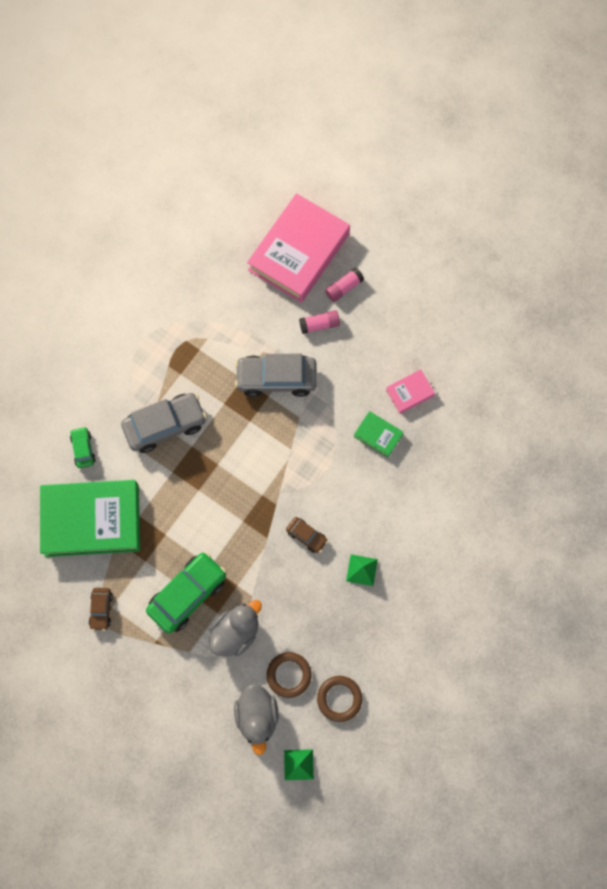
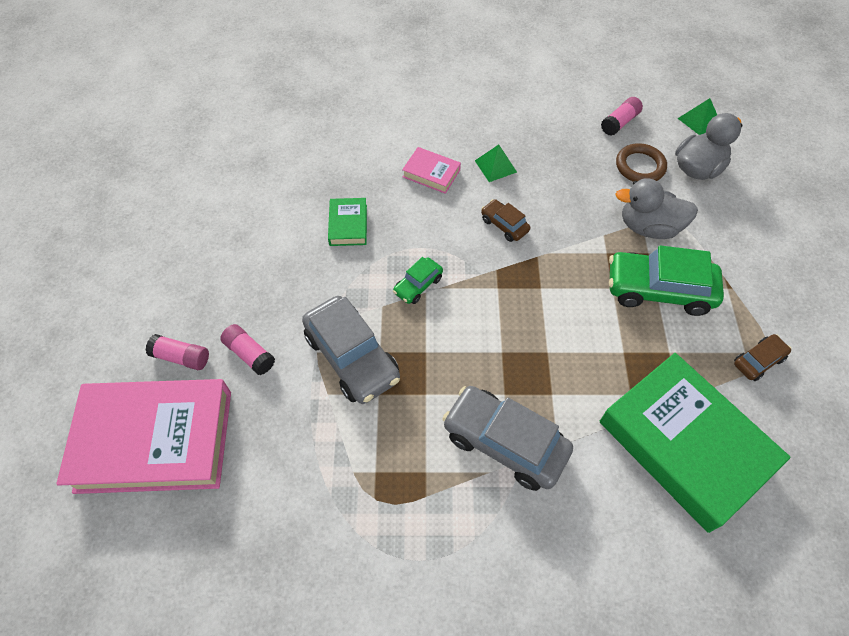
camera: 125 degrees left, 15 degrees down
(83, 449) = (617, 524): green car -> green car (418, 285)
(306, 536) = (504, 225): brown car -> brown car turned 45 degrees counterclockwise
(339, 698) = (619, 123): brown ring -> pink glue stick
(409, 393) = (279, 224): pink book -> pink book (431, 173)

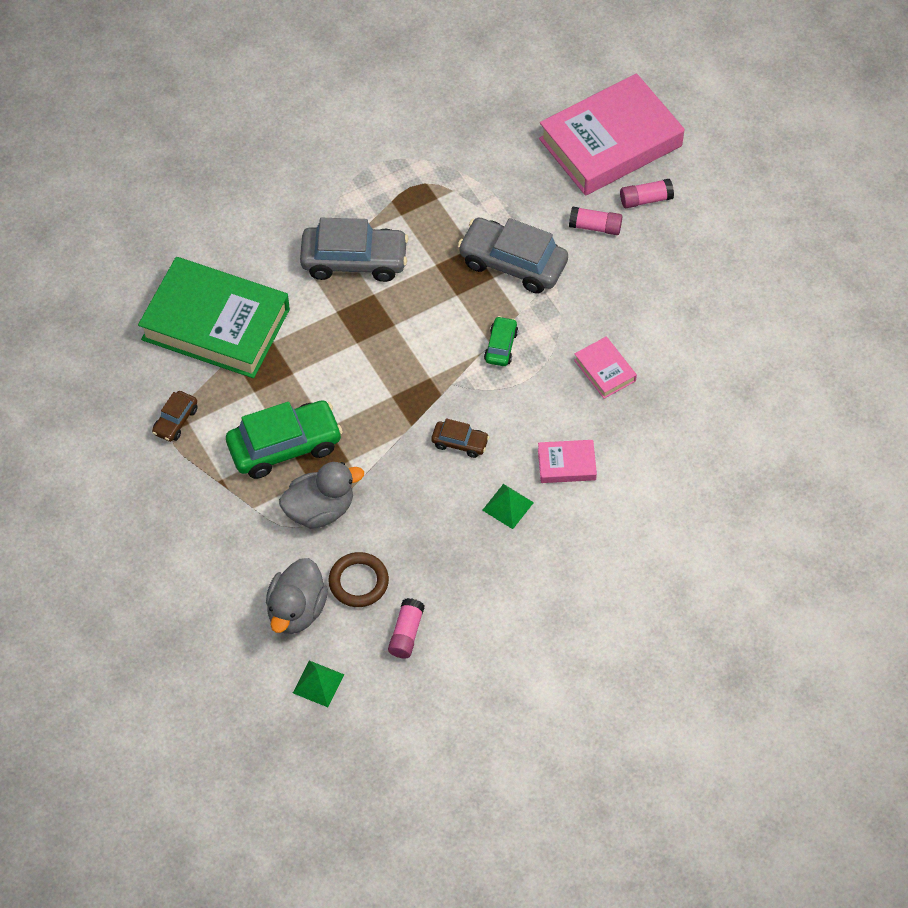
camera: 150 degrees right, 0 degrees up
(348, 225) = (604, 370): green book -> pink book

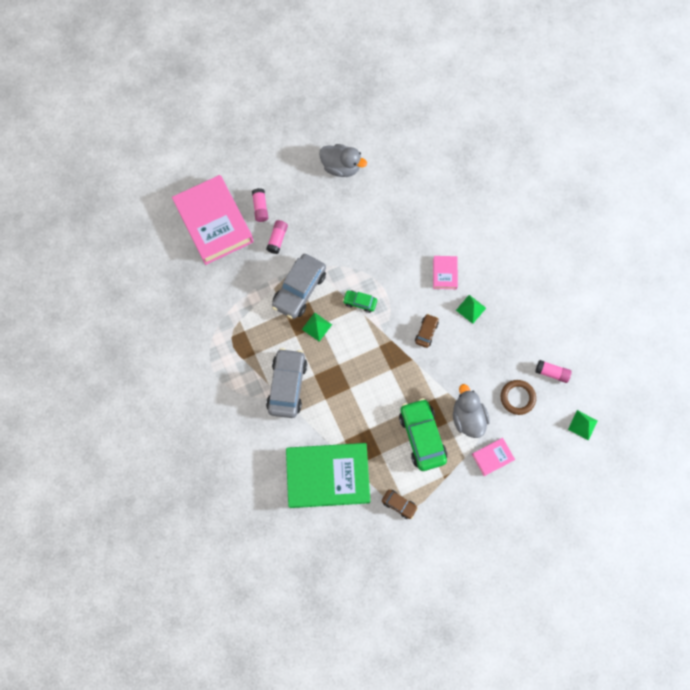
camera: 85 degrees left, 15 degrees up
(216, 324) = (328, 476): green book -> green book turned 60 degrees clockwise
(296, 610) = (535, 435): grey duck -> grey duck (341, 167)
(453, 291) = (317, 327): none -> green pyramid
(604, 370) = (382, 245): pink book -> pink book (492, 457)

